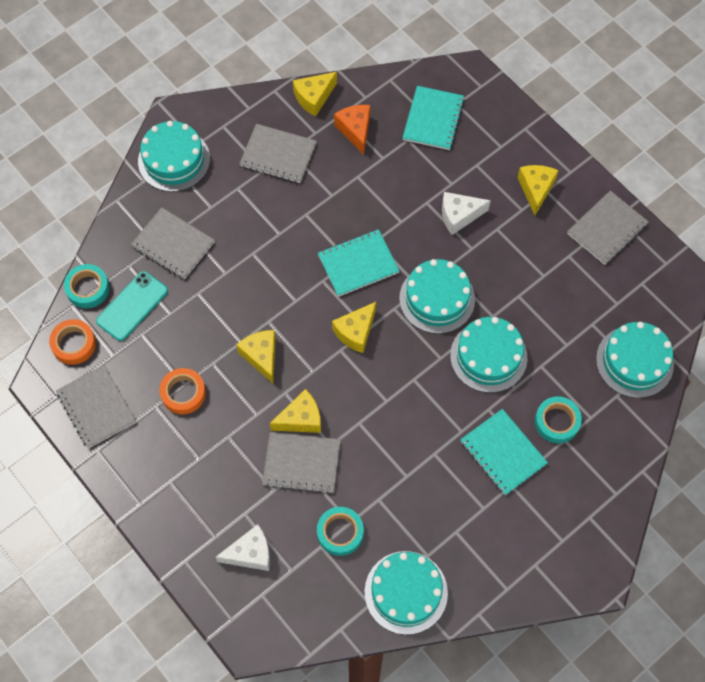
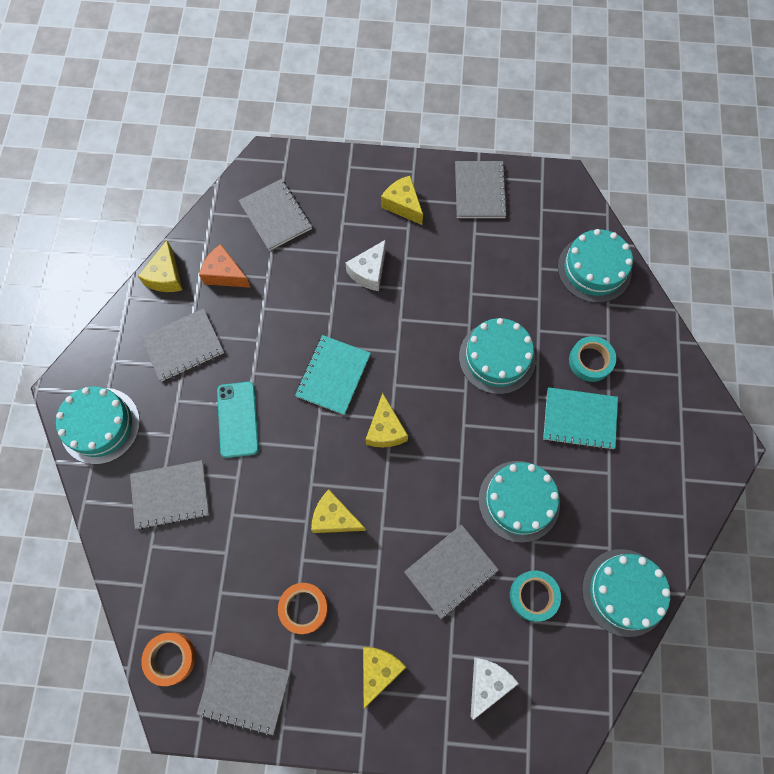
camera: 45 degrees left, 5 degrees up
(88, 288) = (134, 600): turquoise tape -> none
(132, 306) = (188, 578): turquoise phone -> turquoise phone (238, 419)
(301, 419) = (415, 537): yellow cheese -> yellow cheese (378, 670)
(433, 119) = (276, 216): turquoise notebook -> grey notebook
(437, 298) = (417, 348): turquoise cake -> turquoise cake (519, 501)

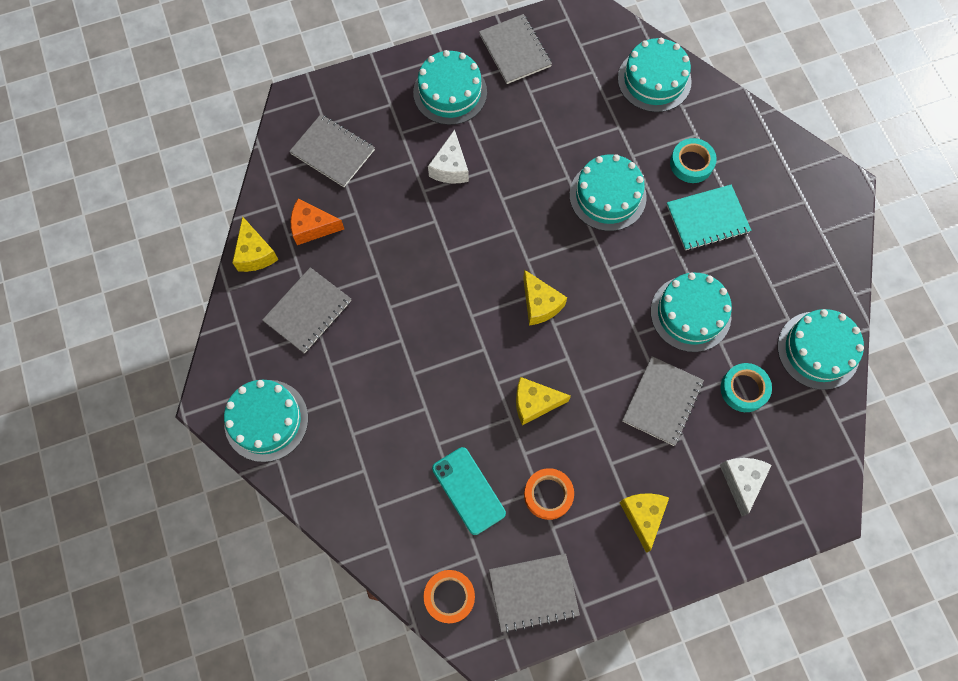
camera: 25 degrees left, 0 degrees up
(170, 495) = (370, 453): grey notebook -> none
(238, 419) = (397, 355): turquoise phone -> turquoise phone (468, 490)
(333, 375) = (466, 276): turquoise notebook -> none
(403, 205) = (450, 92): yellow cheese -> turquoise cake

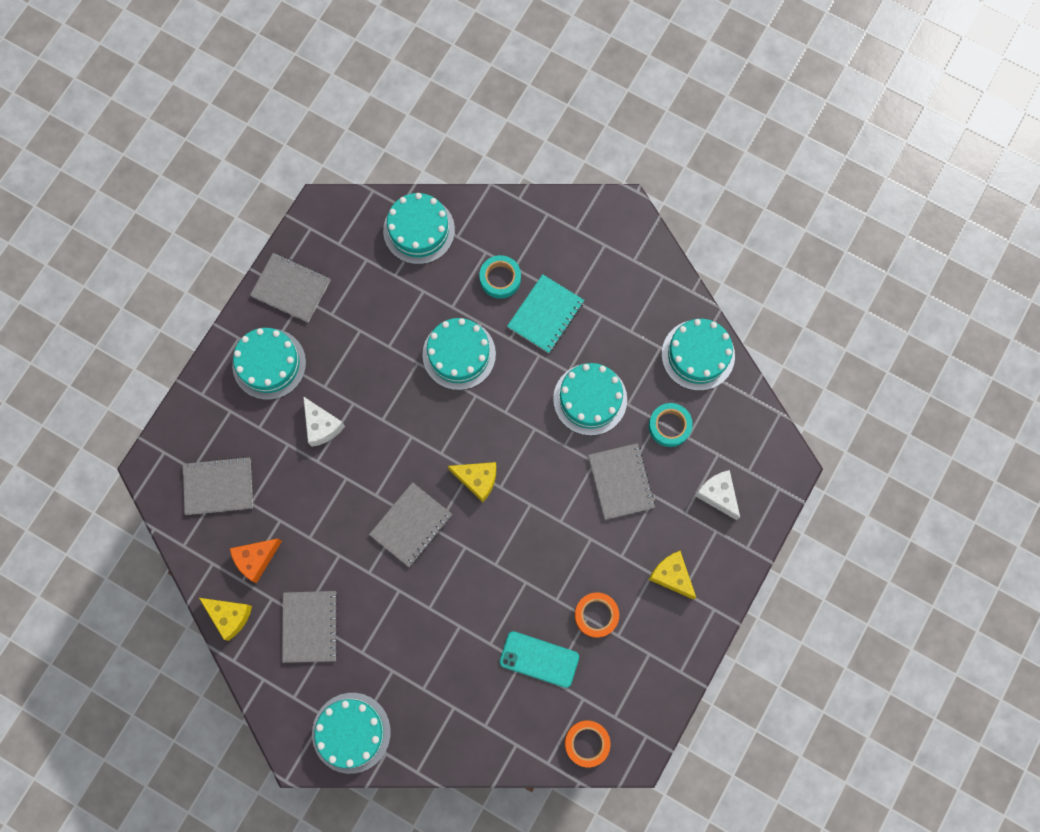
camera: 40 degrees left, 5 degrees up
(533, 592) = (640, 691): grey notebook -> grey notebook (411, 525)
(534, 403) = (533, 557): yellow cheese -> none

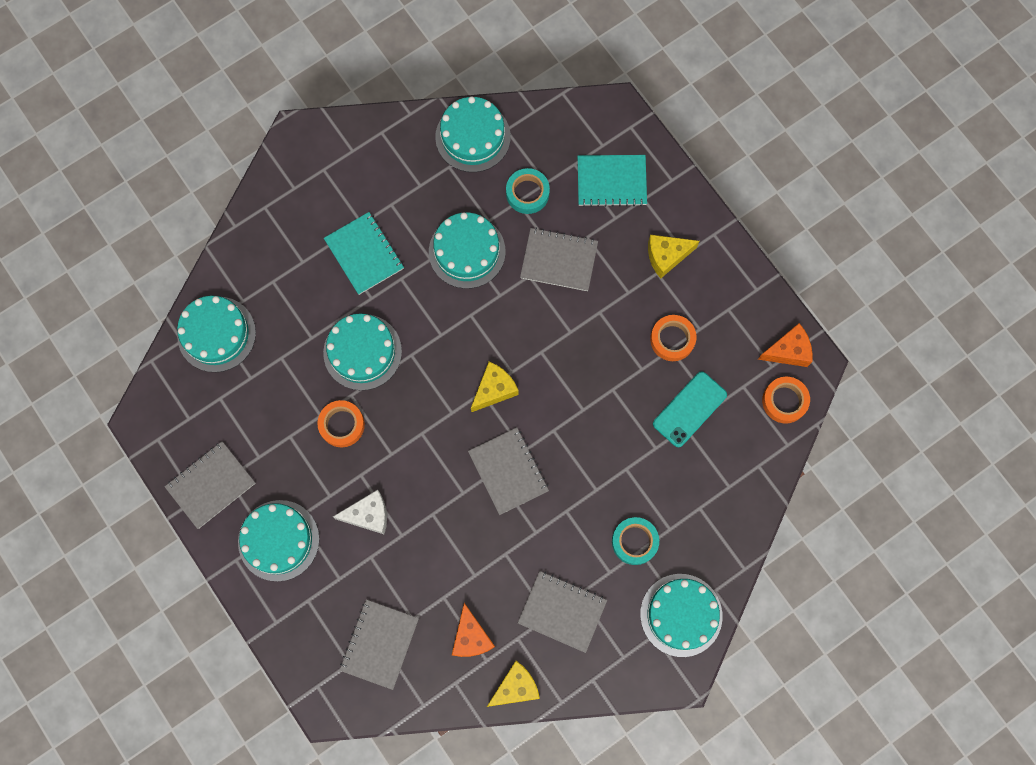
camera: 65 degrees left, 0 degrees up
(388, 367) = (342, 425): none -> orange tape
(500, 278) = (306, 279): turquoise tape -> turquoise tape (634, 541)
(636, 726) = (788, 351): none -> orange cheese
(718, 495) = (611, 181): white cheese -> turquoise notebook

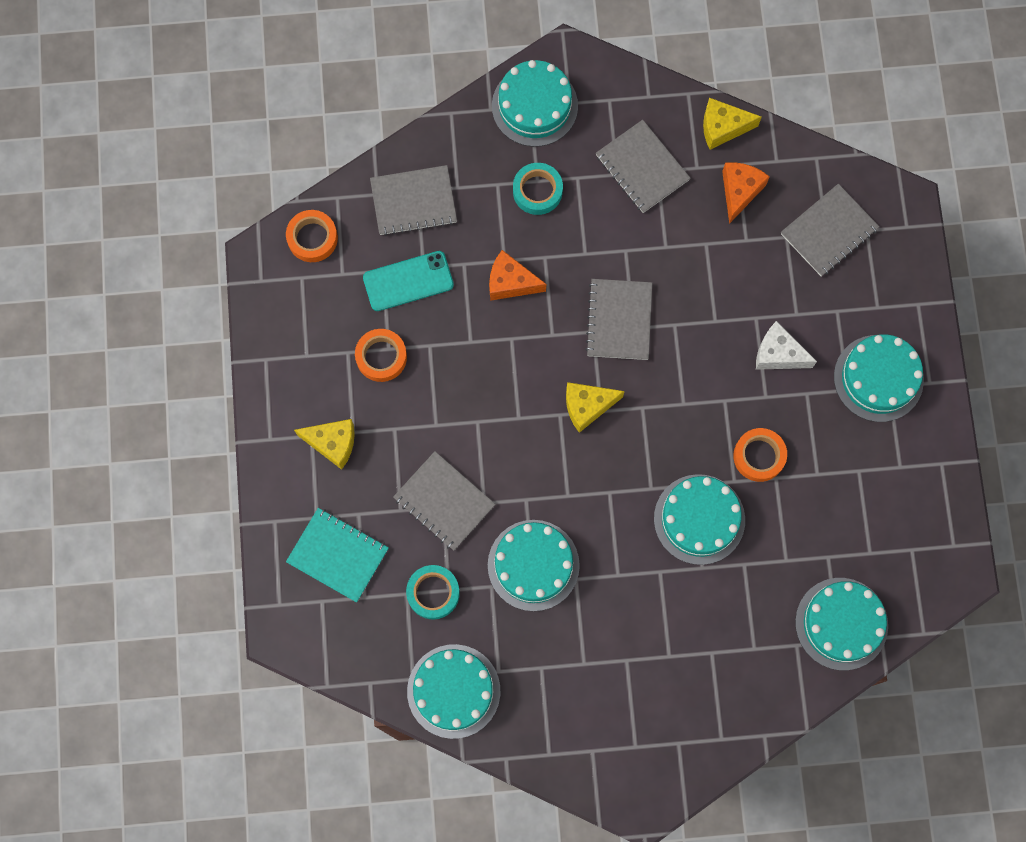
camera: 150 degrees left, 0 degrees up
(211, 485) = (920, 469): grey notebook -> grey notebook (413, 201)
(364, 254) = (642, 624): turquoise notebook -> none
(788, 351) = (276, 282): orange cheese -> orange cheese (510, 282)

